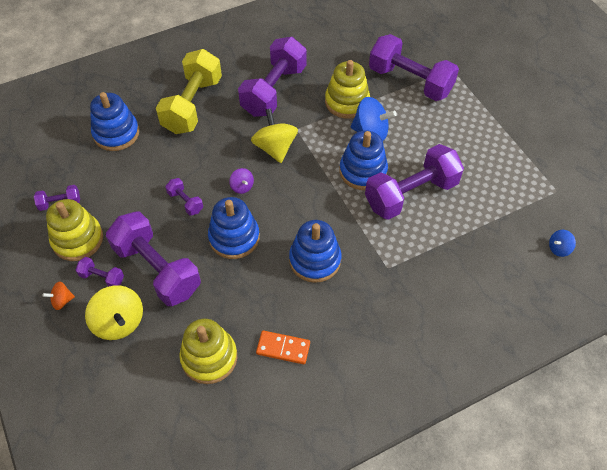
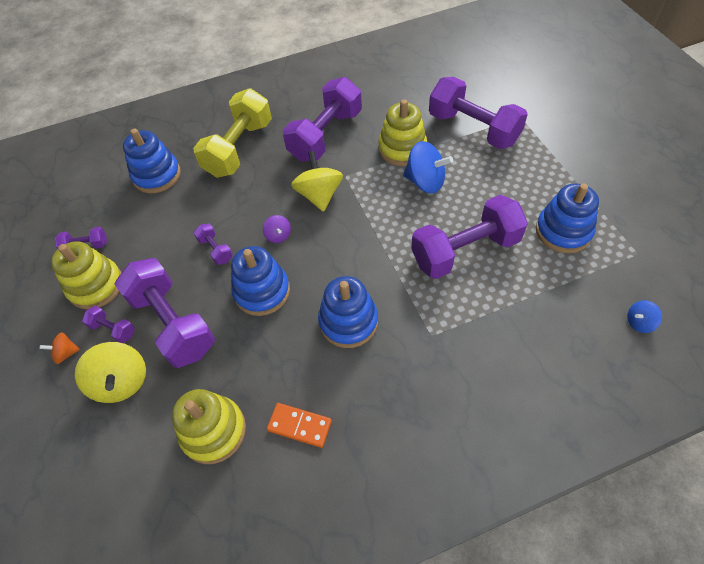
camera: 10 degrees right, 0 degrees up
(363, 171) = (413, 223): blue stacking toy -> blue stacking toy (563, 231)

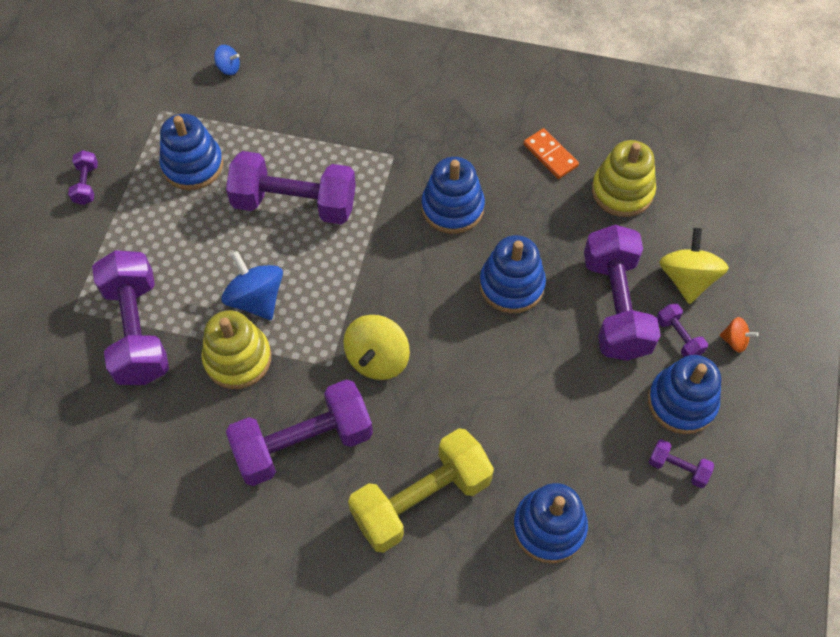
camera: 150 degrees left, 5 degrees up
(96, 286) = (681, 402): yellow stacking toy -> blue stacking toy
(215, 250) = (532, 363): purple dumbbell -> purple dumbbell (86, 184)
(278, 235) = (456, 337): purple spinning top -> none

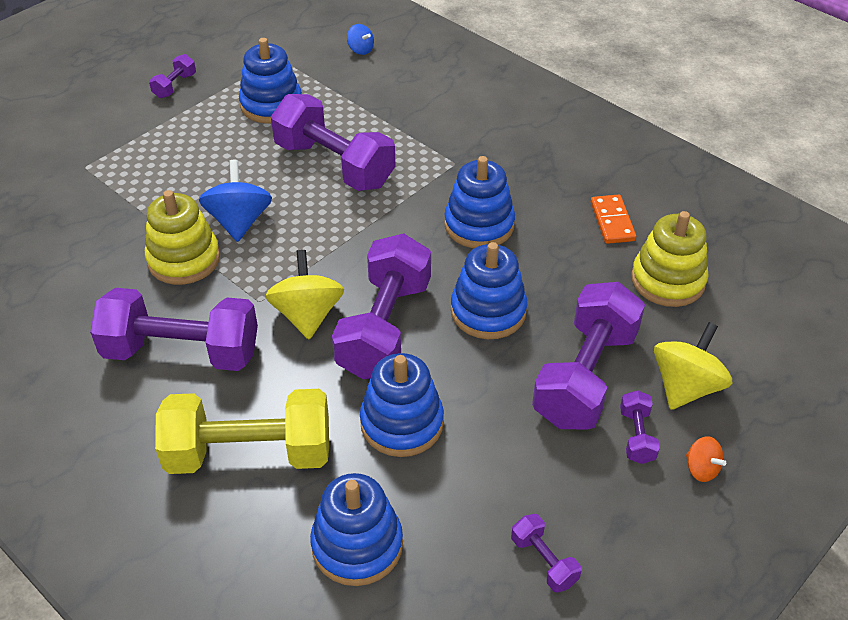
camera: 30 degrees right, 15 degrees down
(137, 331) = (121, 203): purple dumbbell -> purple dumbbell (385, 328)
(377, 359) = (307, 315): yellow spinning top -> yellow spinning top turned 120 degrees clockwise
(681, 402) = (595, 499): blue stacking toy -> blue stacking toy (402, 423)

